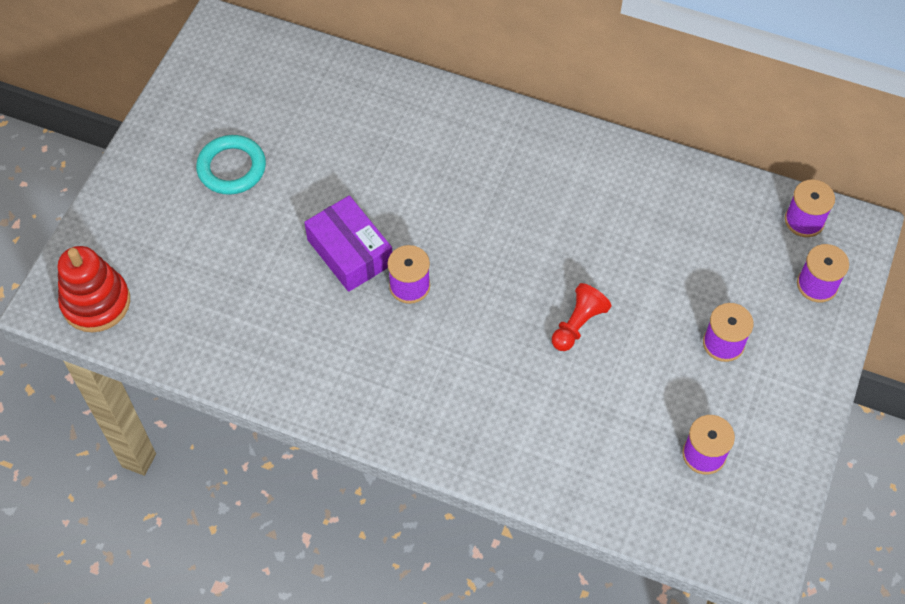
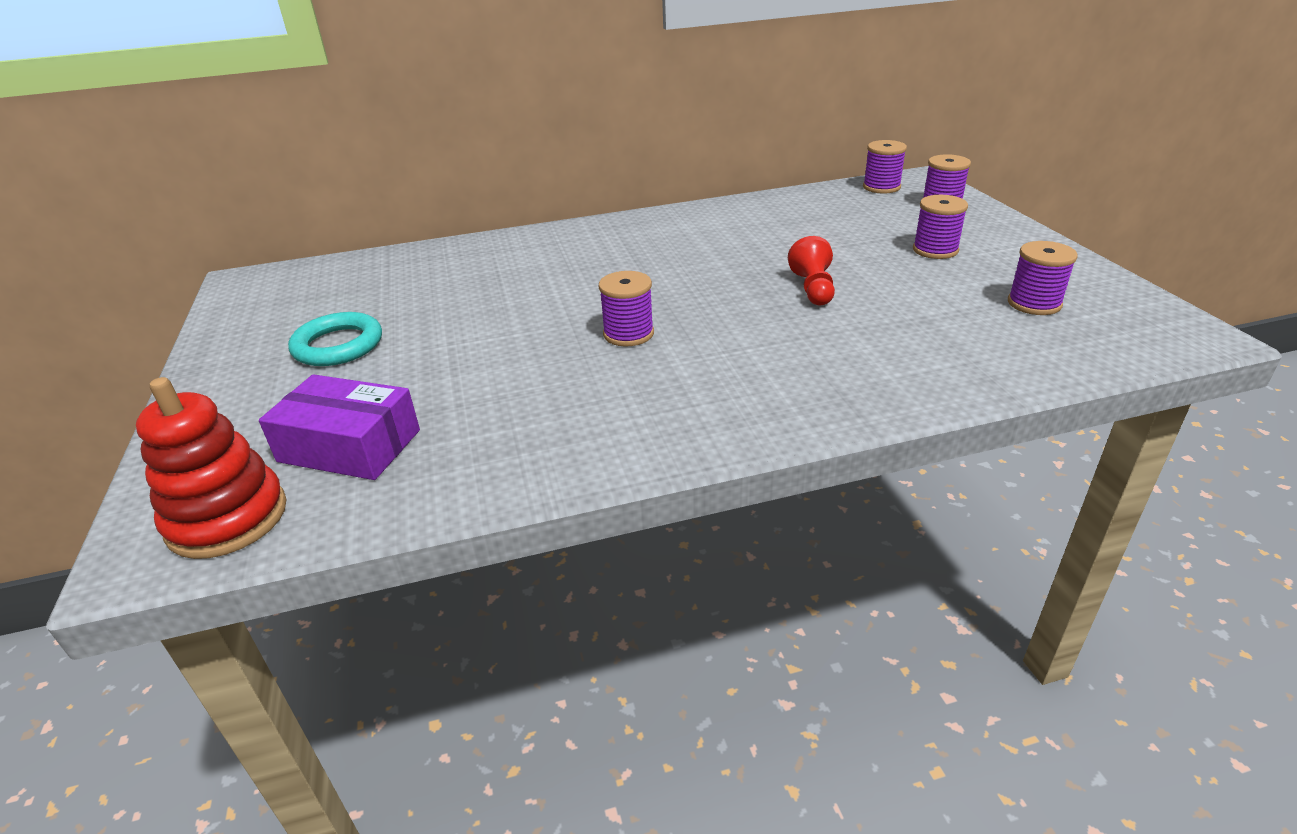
camera: 35 degrees left, 25 degrees down
(350, 252) = (538, 340): purple box -> purple box (349, 446)

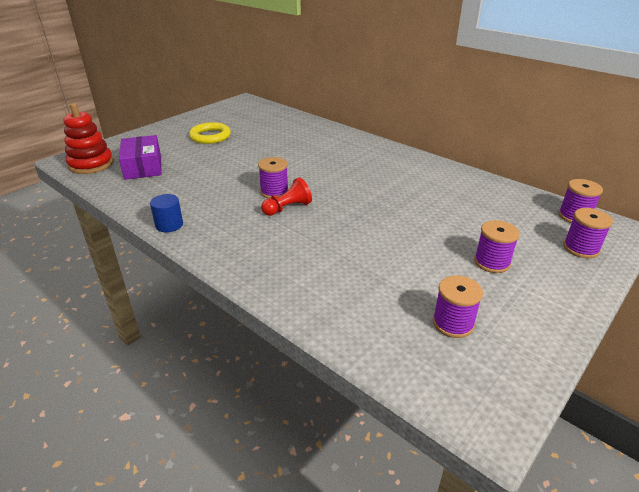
camera: 55 degrees right, 0 degrees up
(338, 345) = (210, 136): turquoise ring -> yellow ring
(625, 456) = (169, 225): none -> blue cylinder
(813, 289) = (379, 230): red pawn -> red pawn (287, 208)

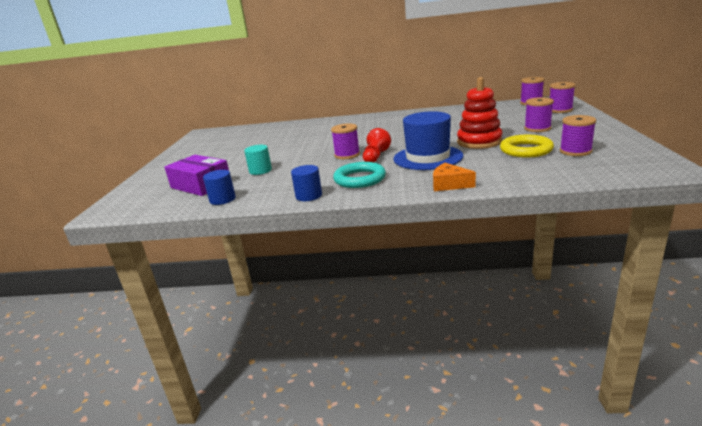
camera: 35 degrees left, 10 degrees down
(91, 164) = (141, 203): red stacking toy -> red stacking toy (479, 142)
(126, 192) = (222, 199): none -> blue cylinder
(195, 173) = (260, 170): none -> turquoise cylinder
(210, 136) = (222, 154): yellow ring -> yellow ring (526, 150)
(228, 229) = (359, 179): none -> turquoise ring
(266, 284) = (449, 184): none -> orange cheese
(319, 237) = (428, 157): none -> blue hat

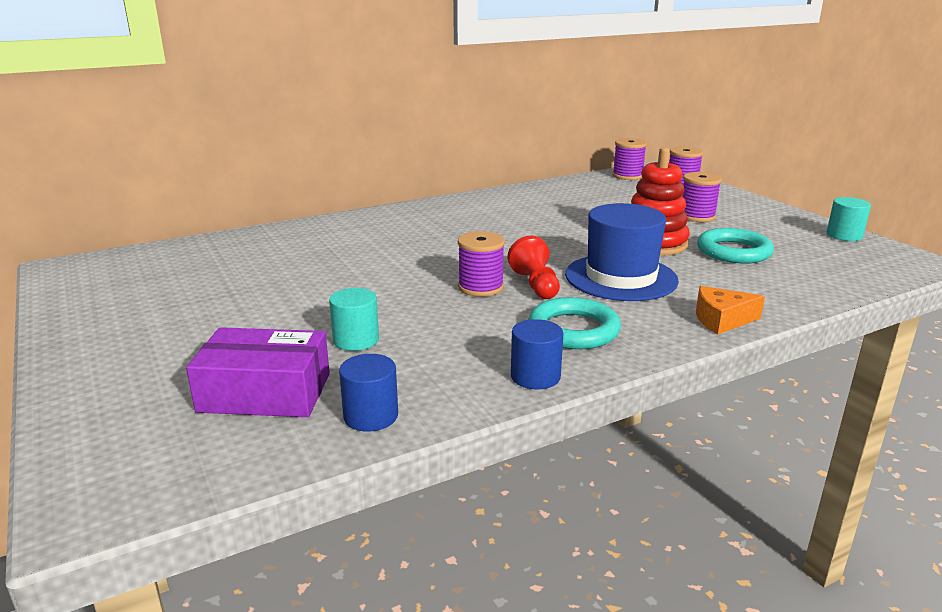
camera: 35 degrees left, 0 degrees up
(526, 150) = (733, 251): yellow ring -> turquoise ring
(575, 151) = (793, 248): purple spool -> none
(634, 147) = (844, 235): none -> turquoise cylinder

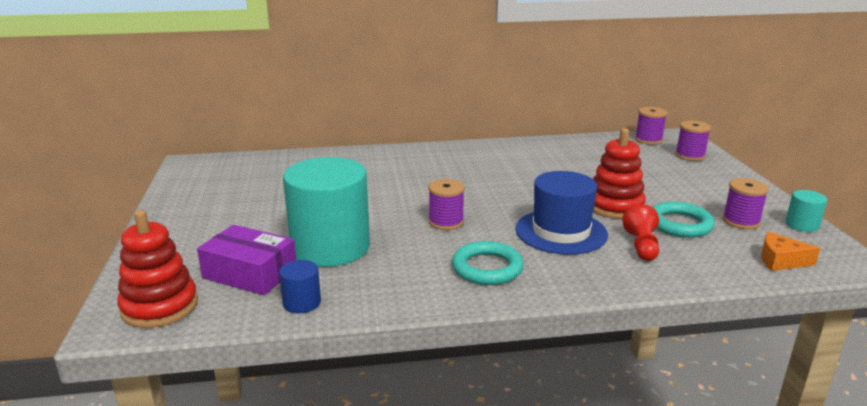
camera: 20 degrees right, 0 degrees up
(154, 466) = (160, 307): none -> red stacking toy
(356, 340) = (330, 247): turquoise cylinder -> turquoise cylinder, size x2.40
(535, 285) = (488, 227): red pawn -> red pawn (641, 246)
(535, 376) = (430, 298): blue cylinder -> none
(697, 216) = (677, 187): purple spool -> purple spool (741, 221)
(721, 320) = (612, 281): orange cheese -> orange cheese (780, 261)

